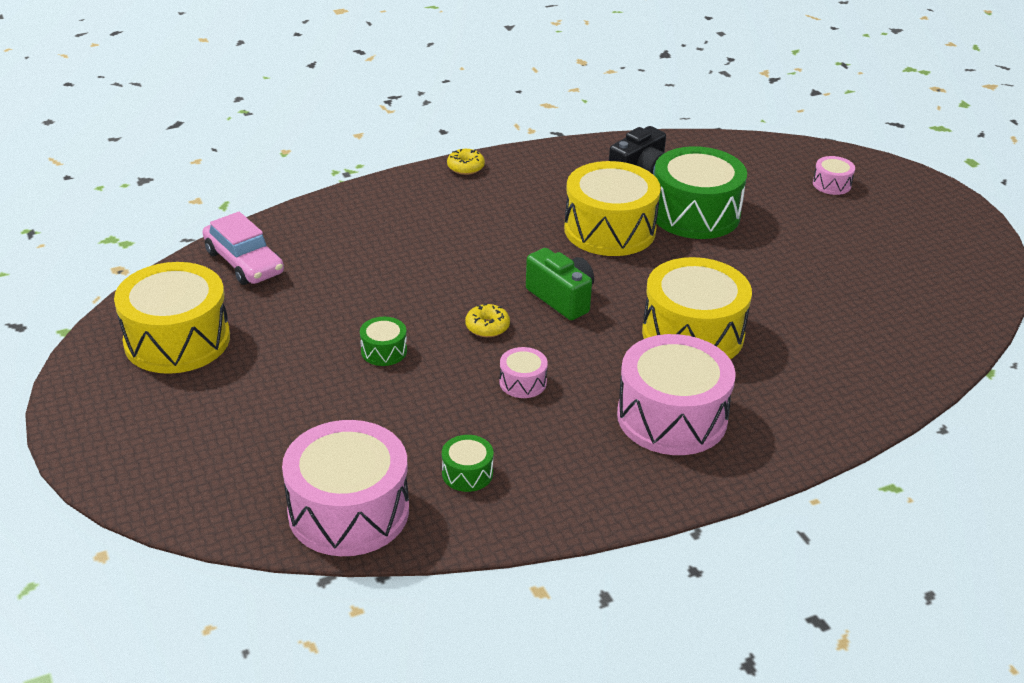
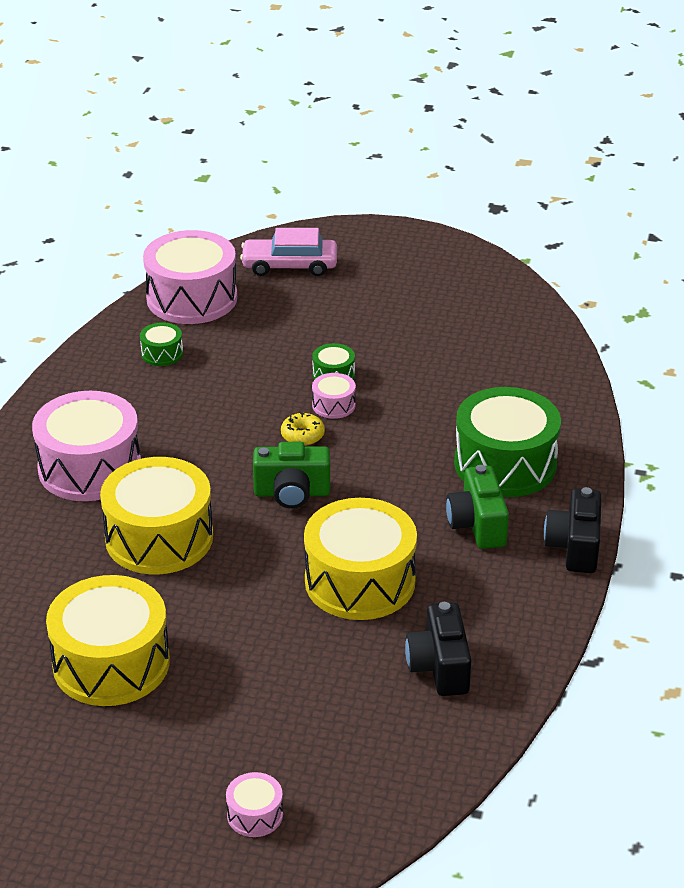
camera: 130 degrees right, 0 degrees up
(177, 340) = (455, 296): yellow drum -> yellow drum (111, 663)
(244, 262) = (532, 357): pink car -> pink car (289, 265)
(465, 167) = (574, 547): yellow donut -> black camera
(491, 209) = (477, 525): none -> green camera
(523, 382) = (217, 420): pink drum -> pink drum (333, 405)
(695, 213) = (322, 658): green drum -> green drum (505, 464)

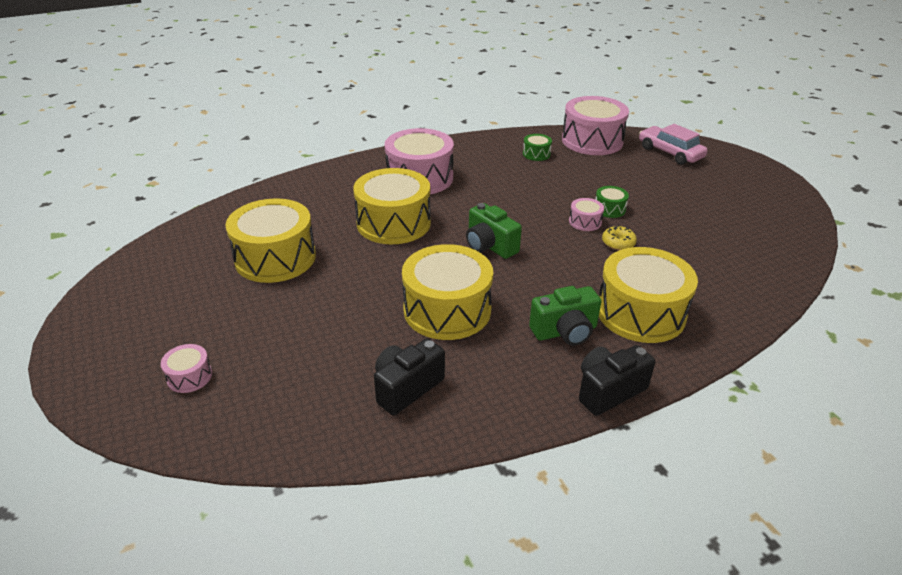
camera: 50 degrees right, 0 degrees up
(302, 435) = (543, 225): yellow donut -> yellow donut (618, 243)
(477, 525) = (565, 331): green camera -> green camera turned 150 degrees counterclockwise
(505, 464) = (640, 313): green drum -> yellow drum

